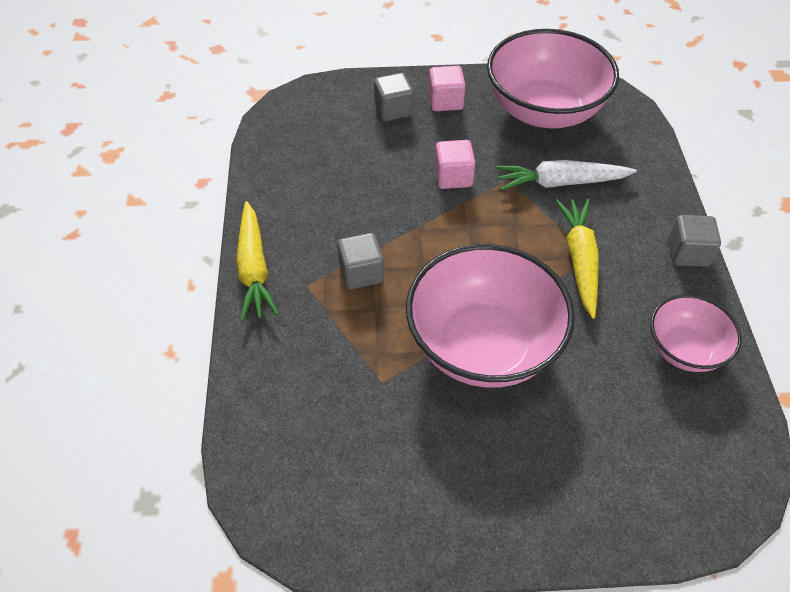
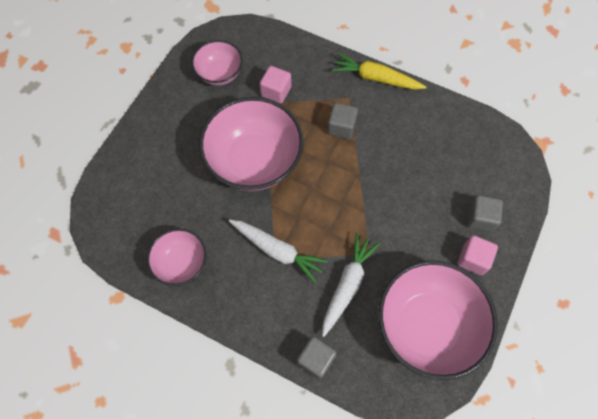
camera: 120 degrees right, 15 degrees up
(367, 478) = (219, 73): none -> pink bowl
(453, 177) = (391, 219): pink cube -> pink cube (276, 91)
(579, 260) = (277, 250): yellow carrot -> white carrot
(688, 253) = (241, 323): grey cube -> grey cube (316, 359)

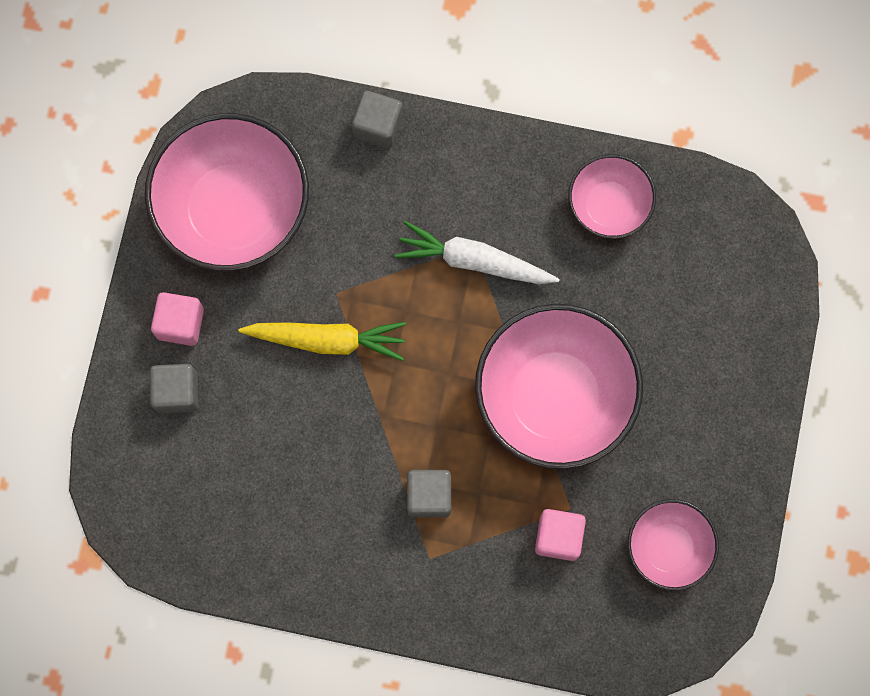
camera: 165 degrees right, 10 degrees up
(347, 284) = (358, 237): white carrot -> none
(376, 78) = (392, 611): yellow carrot -> yellow carrot (327, 340)

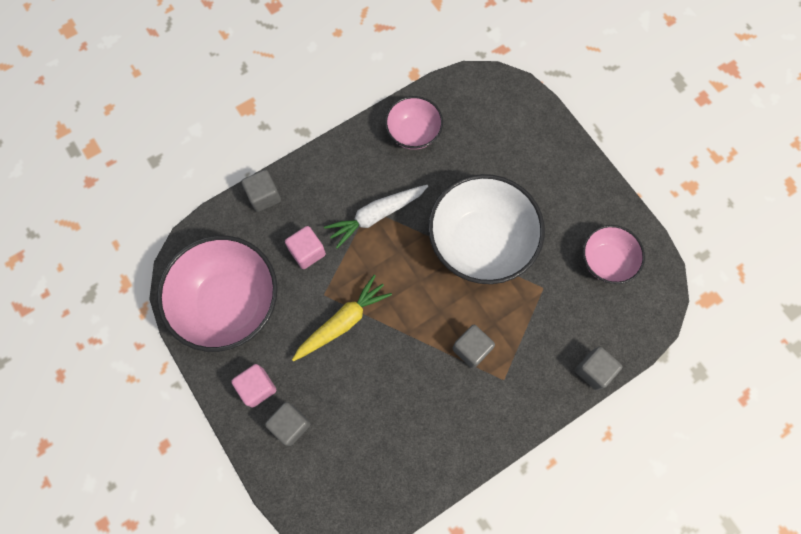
camera: 45 degrees left, 5 degrees down
(531, 641) = (593, 370): none -> grey cube
(554, 397) = (480, 243): pink bowl -> white bowl
(558, 537) = (552, 306): pink cube -> pink cube (307, 252)

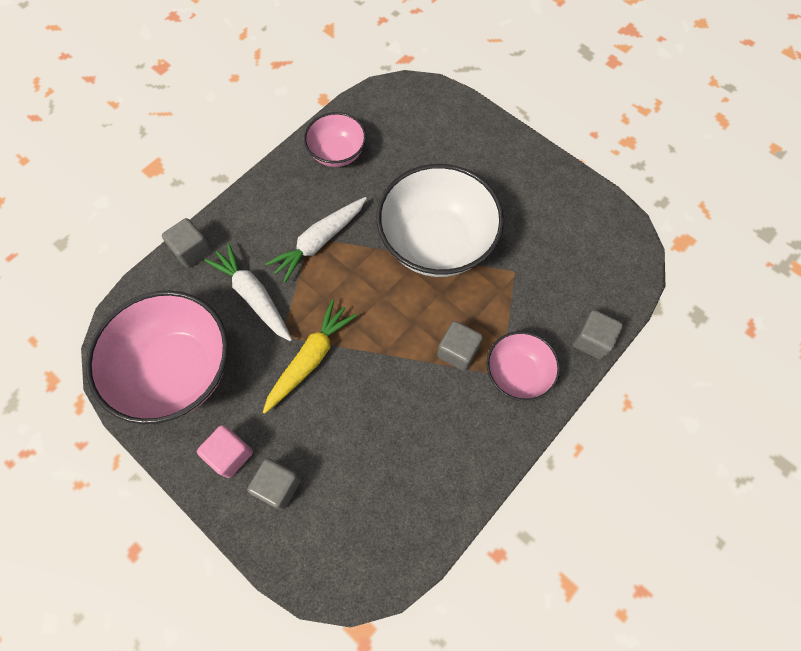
camera: 15 degrees left, 5 degrees down
(307, 252) = (253, 296): pink cube -> white carrot
(606, 261) = (569, 230): pink bowl -> pink bowl (517, 374)

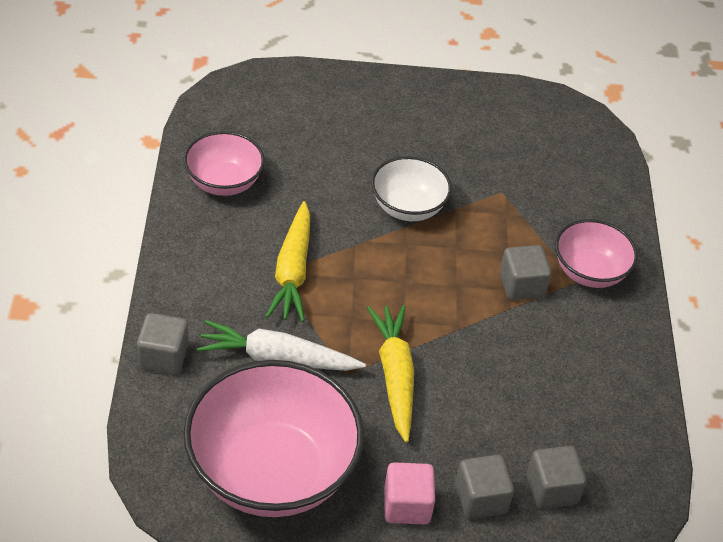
camera: 45 degrees left, 20 degrees down
(319, 242) = (292, 271): white carrot -> yellow carrot
(437, 242) = (408, 207): white bowl -> white bowl, size x0.54
(592, 340) = (621, 209): grey cube -> grey cube (551, 489)

